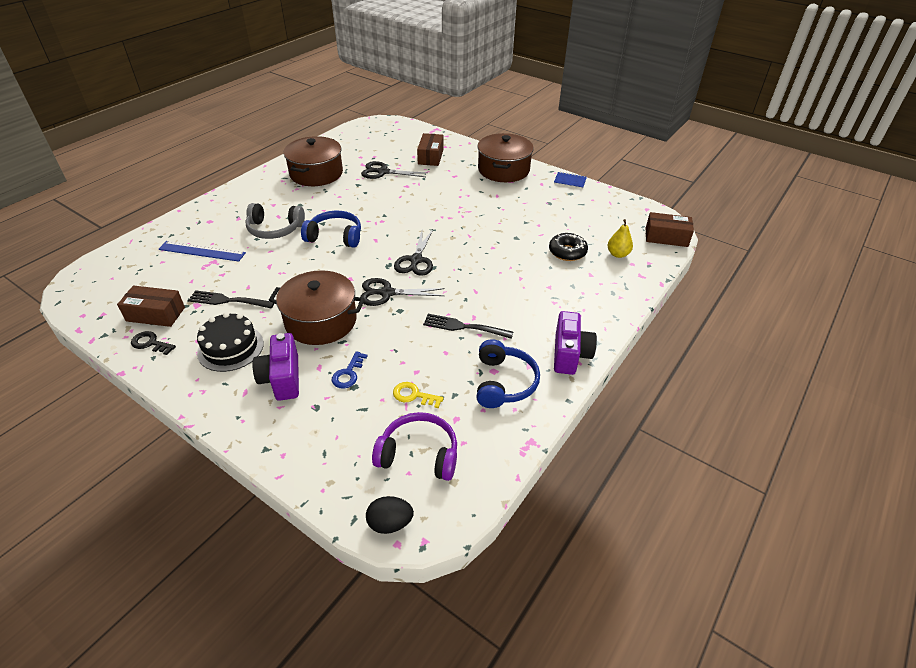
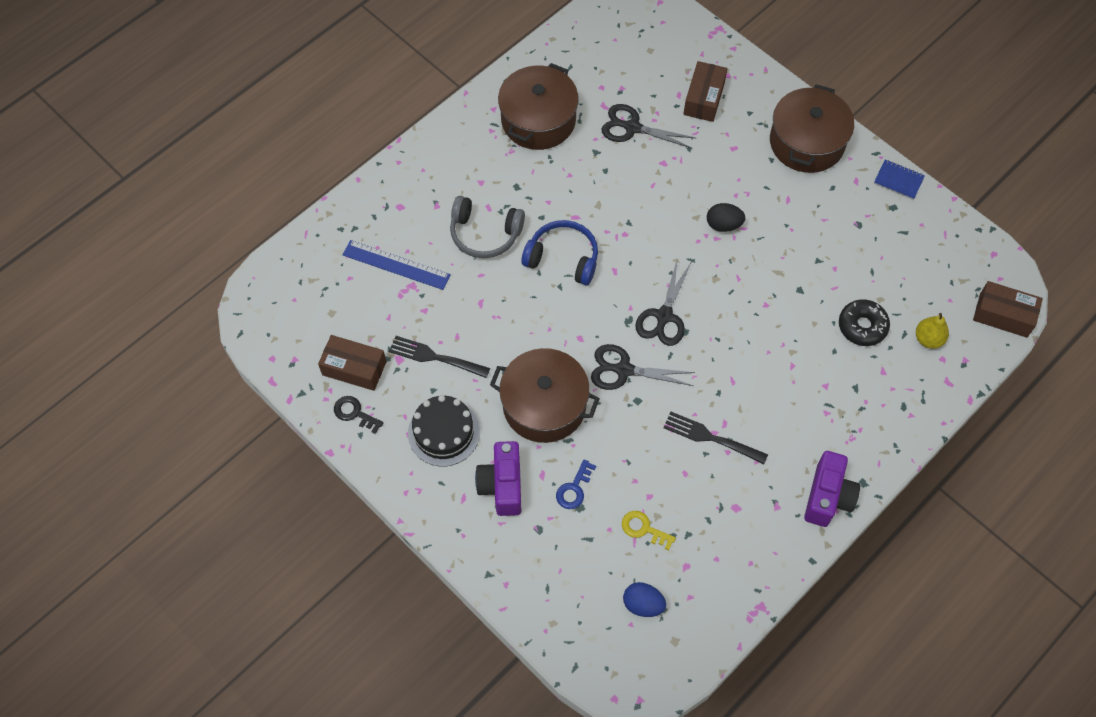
camera: 10 degrees right, 20 degrees up
(390, 523) = (609, 677): black egg -> black egg (723, 225)
(419, 454) = (643, 604): purple headphones -> blue egg
(503, 382) = (744, 526): blue headphones -> none

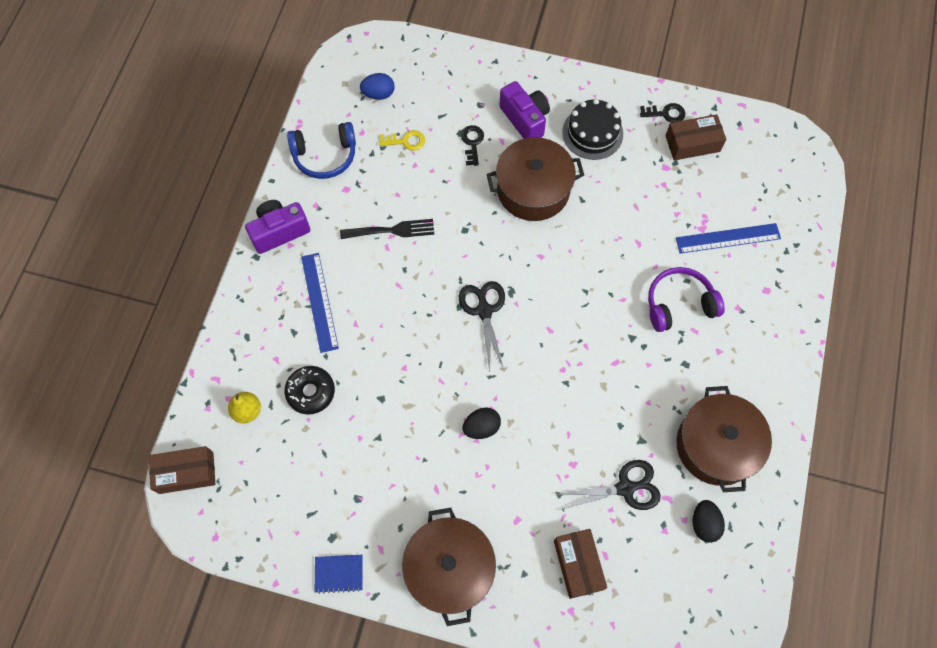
camera: 150 degrees right, 5 degrees up
(435, 357) = (640, 182): black fork -> none
(485, 233) = (679, 304): grey headphones -> purple headphones
(563, 258) = (599, 317): blue headphones -> blue headphones (325, 156)
(574, 489) = (472, 143): blue key -> black key
(588, 78) = (704, 524): none -> black egg
(624, 370) = (489, 248): black scissors -> none
(818, 403) = (319, 302): none -> blue ruler
(827, 497) = (279, 231): purple camera -> purple camera turned 75 degrees clockwise

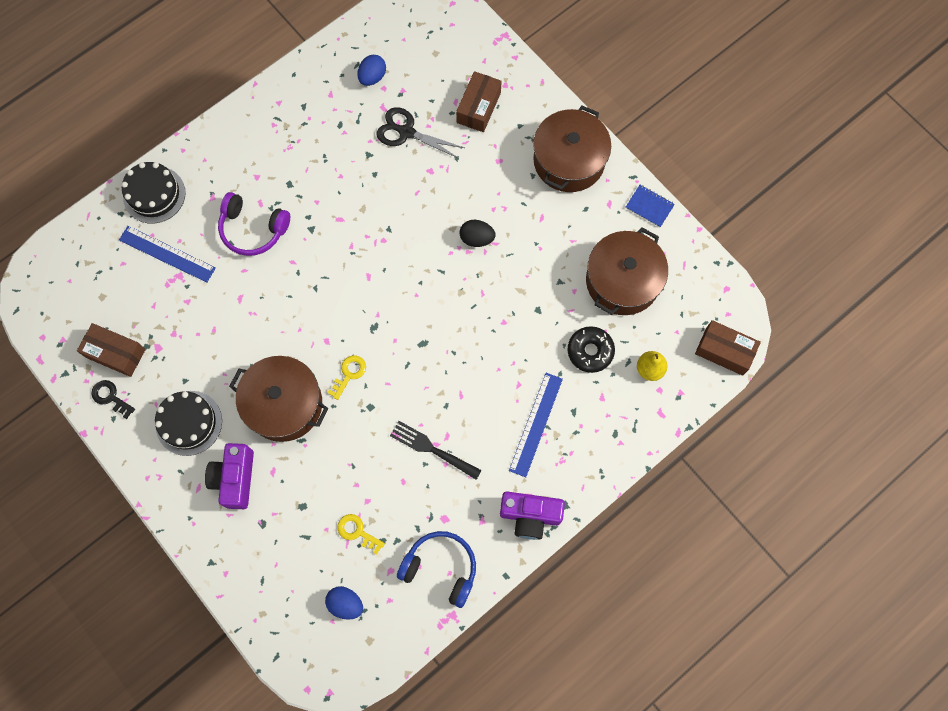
camera: 145 degrees left, 5 degrees up
(472, 143) = (300, 487): black key -> none
(484, 311) = (407, 325): black scissors -> none
(501, 243) = (349, 374): none -> yellow key
(704, 524) = (372, 77): black egg -> blue egg
(716, 445) = (319, 117): brown pot -> brown pot (622, 281)
(786, 277) = (154, 194): none -> black cake

